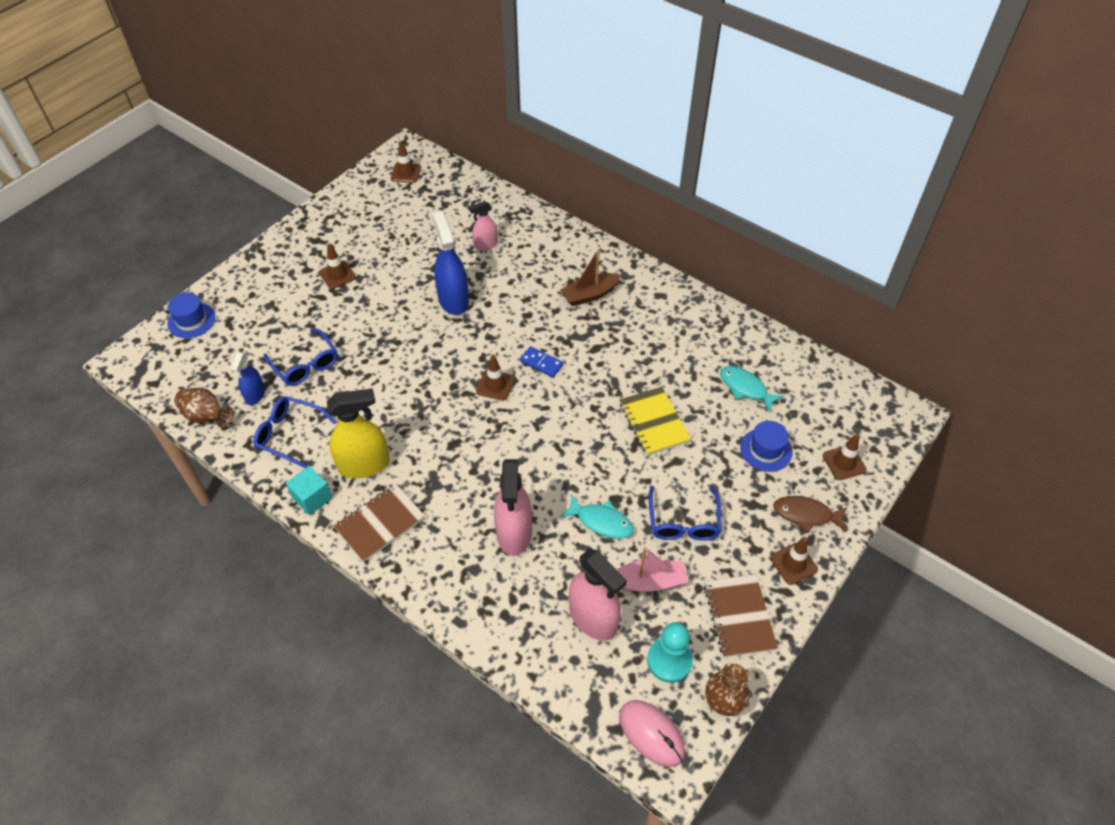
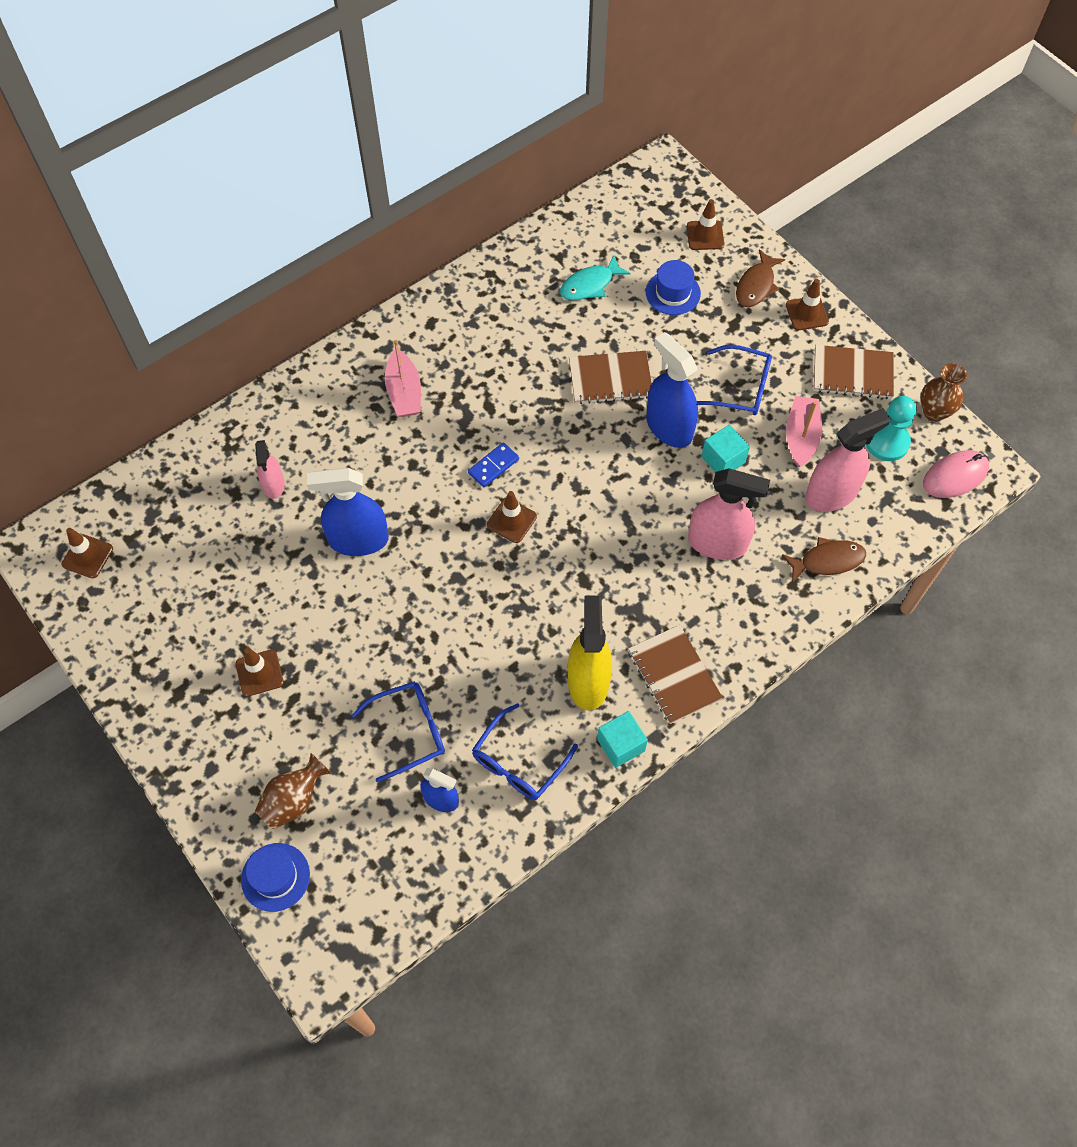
camera: 75 degrees left, 10 degrees up
(206, 417) = (459, 864): brown vase -> brown vase (294, 800)
(520, 626) = (827, 561): none -> brown fish
(589, 295) = (404, 392): brown boat -> pink boat
(601, 521) = (723, 459): turquoise fish -> turquoise cube
(620, 474) = (669, 427): none -> blue spray bottle
(654, 422) = (610, 379): yellow notebook -> brown notebook

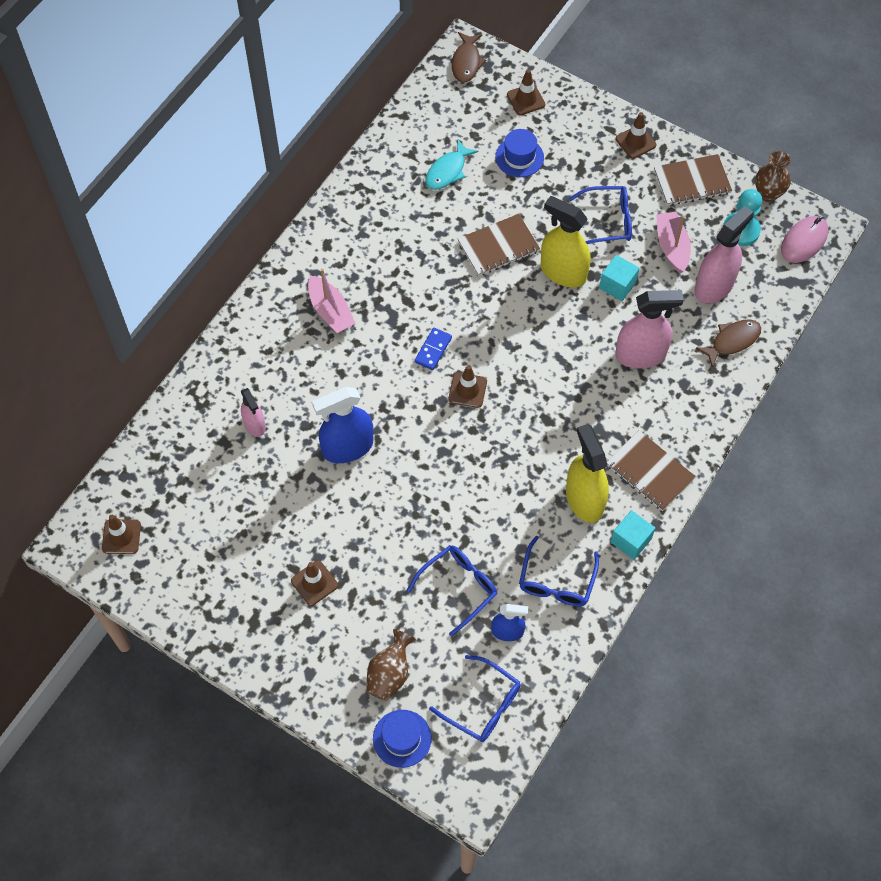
camera: 20 degrees left, 0 degrees up
(379, 872) = (483, 705): none -> blue glasses
(669, 427) = (563, 272): blue spray bottle -> yellow spray bottle
(756, 285) = (585, 130): brown fish -> brown fish (466, 62)

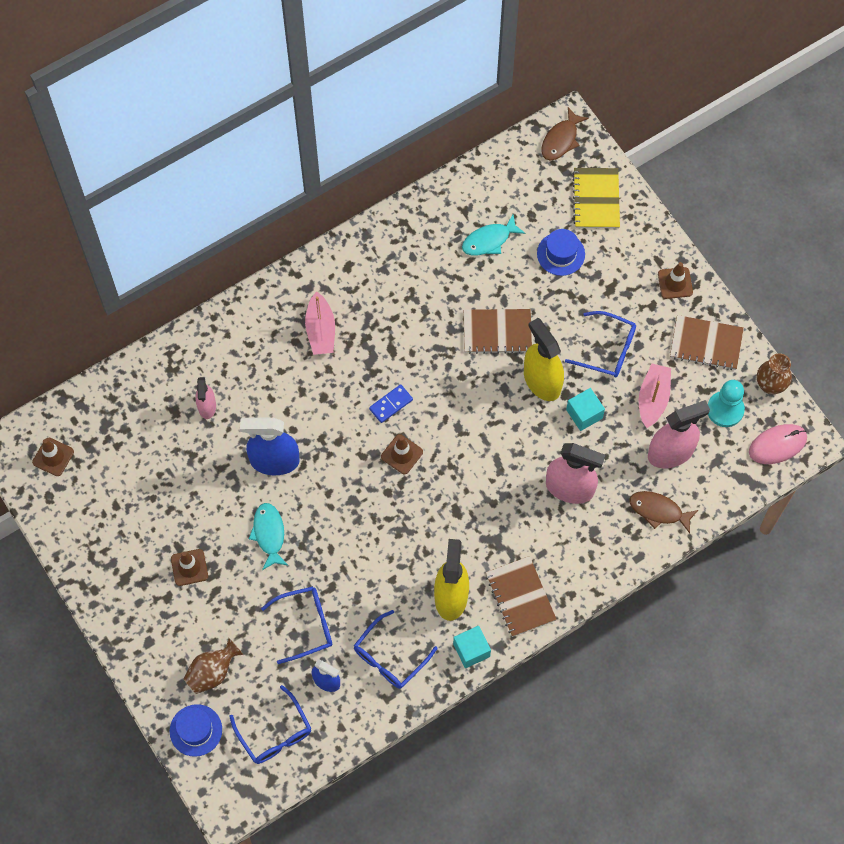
camera: 25 degrees right, 5 degrees up
(378, 517) = (269, 534): none -> turquoise fish
(526, 99) = (596, 199): brown traffic cone -> yellow notebook
(732, 341) = (658, 511): brown fish -> brown fish turned 150 degrees counterclockwise

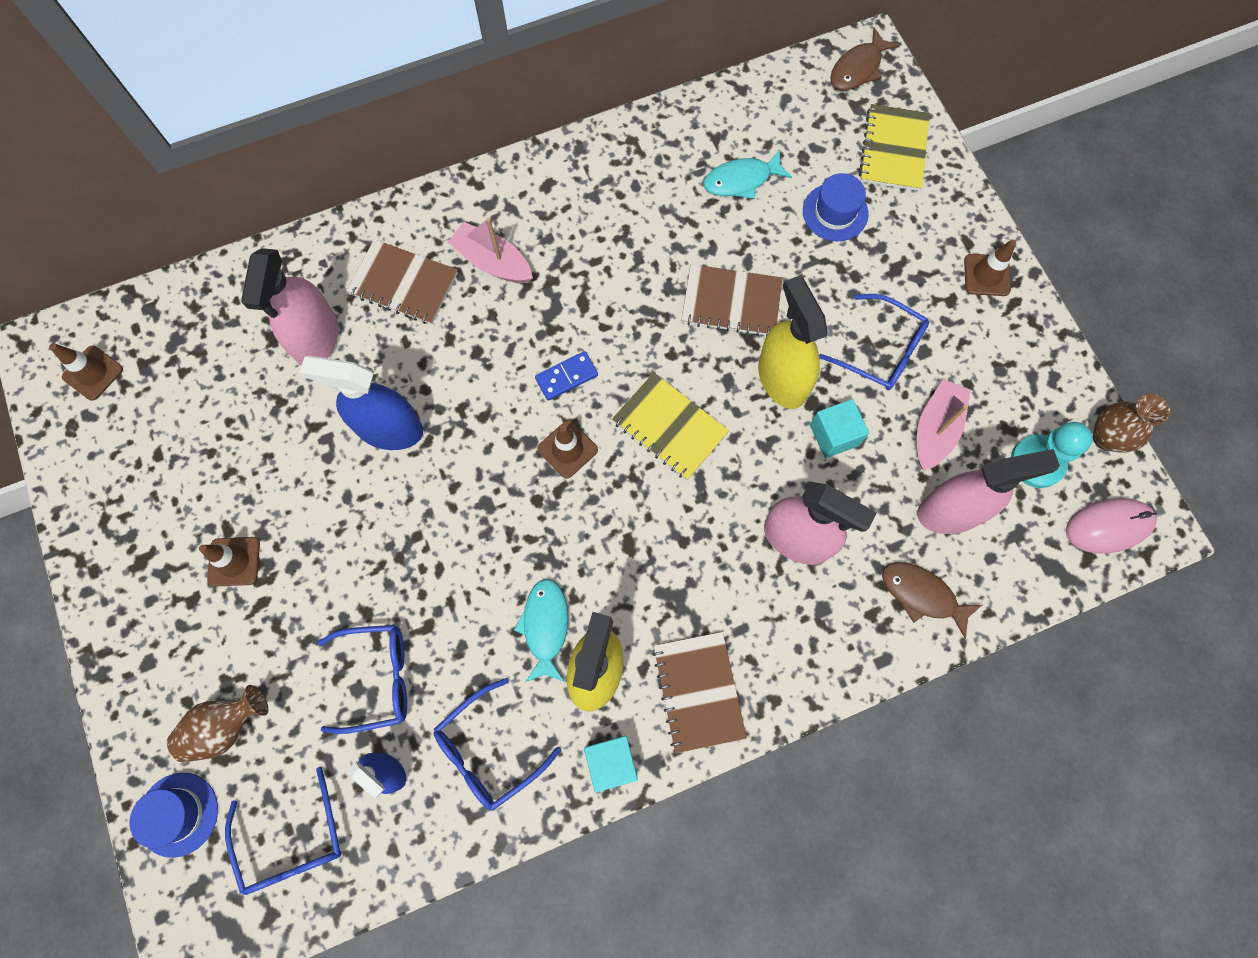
camera: 10 degrees right, 5 degrees up
(207, 406) = (316, 338): pink spray bottle -> pink spray bottle, size x1.74
(269, 534) = (357, 532): turquoise fish -> turquoise fish (545, 626)
(320, 330) = (493, 262): pink boat -> pink boat turned 120 degrees clockwise
(469, 427) = (669, 427): none -> yellow notebook
(706, 343) = (1020, 364): brown notebook -> brown notebook (403, 284)

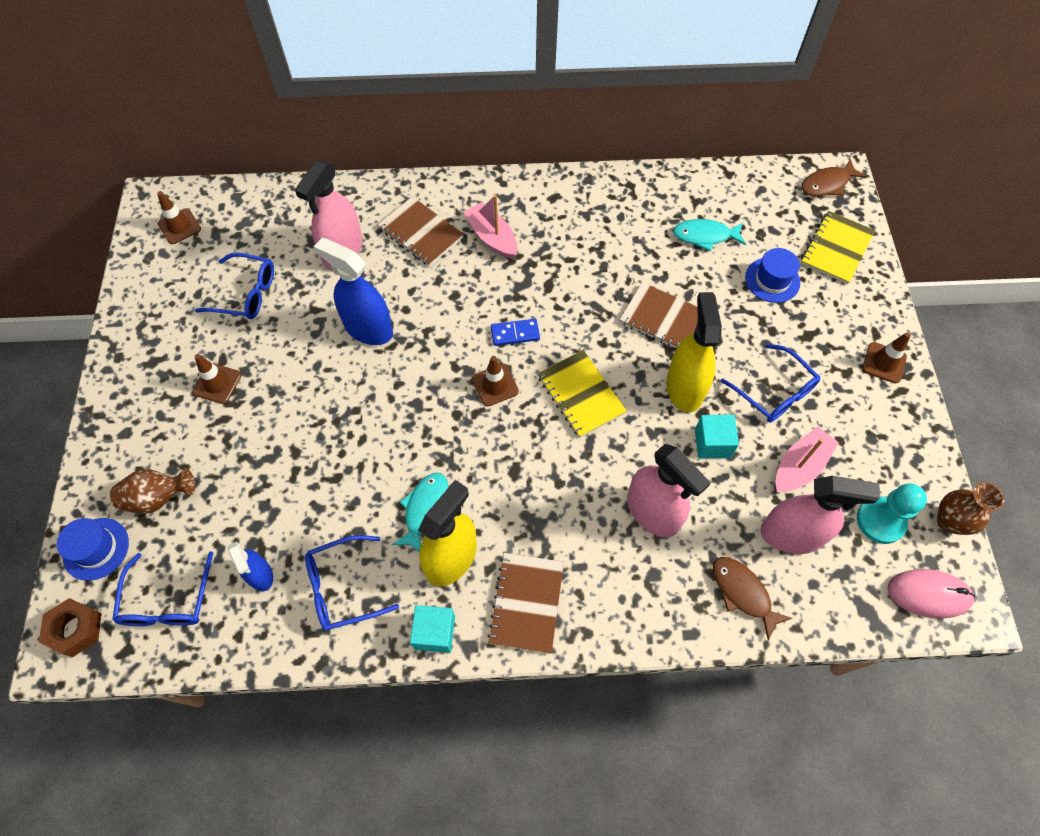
camera: 20 degrees right, 10 degrees down
(199, 915) = (76, 629): none -> brown nut
(377, 678) = (283, 502): blue glasses -> blue glasses (246, 294)

